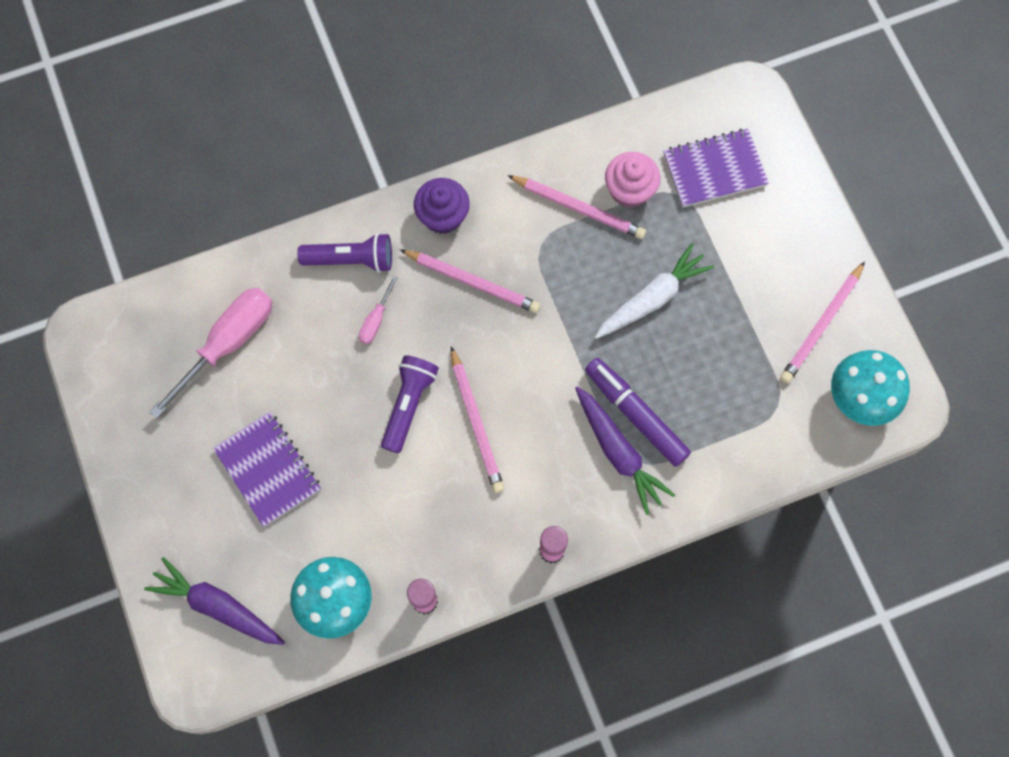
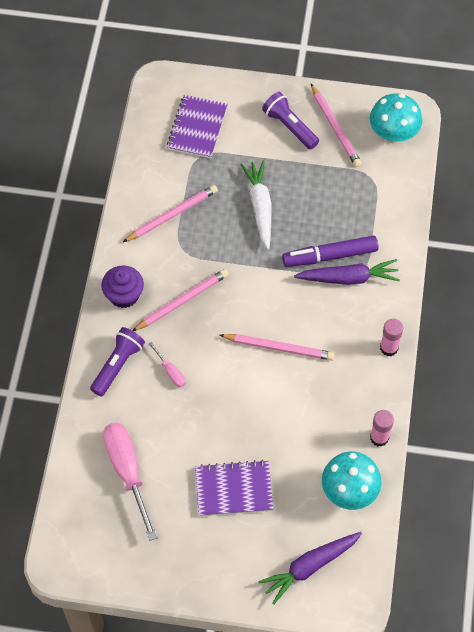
camera: 60 degrees left, 10 degrees down
(408, 405) = (242, 381): purple flashlight -> purple flashlight (289, 127)
(629, 190) = (179, 180): pink cupcake -> none

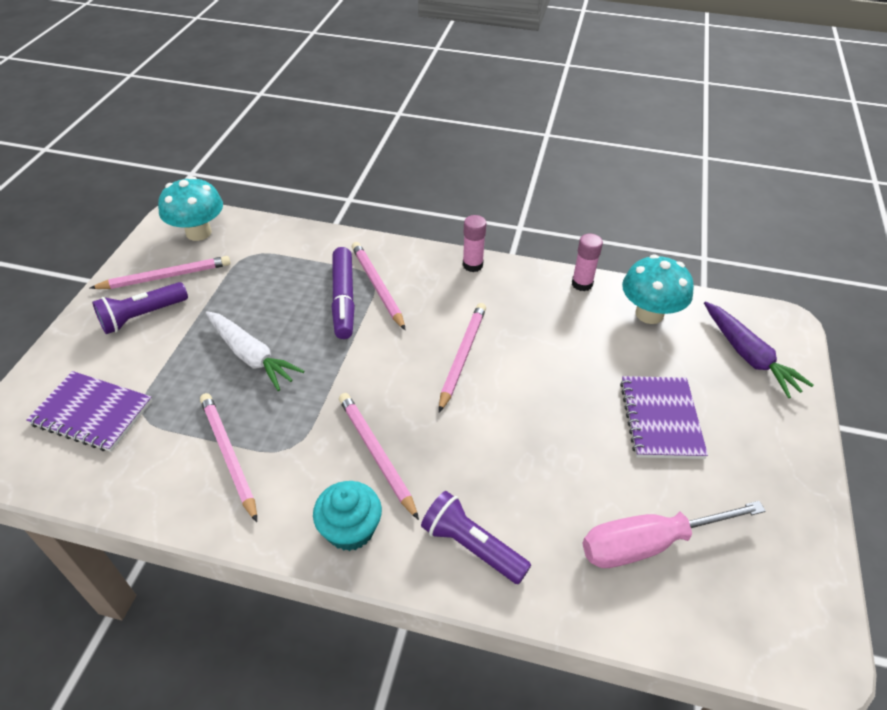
camera: 85 degrees left, 15 degrees down
(124, 295) = (350, 529): purple cupcake -> turquoise cupcake
(170, 371) = (487, 476): pink screwdriver -> none
(260, 207) = (251, 356): white carrot -> white carrot turned 135 degrees counterclockwise
(348, 278) = (377, 286): purple carrot -> pink pencil

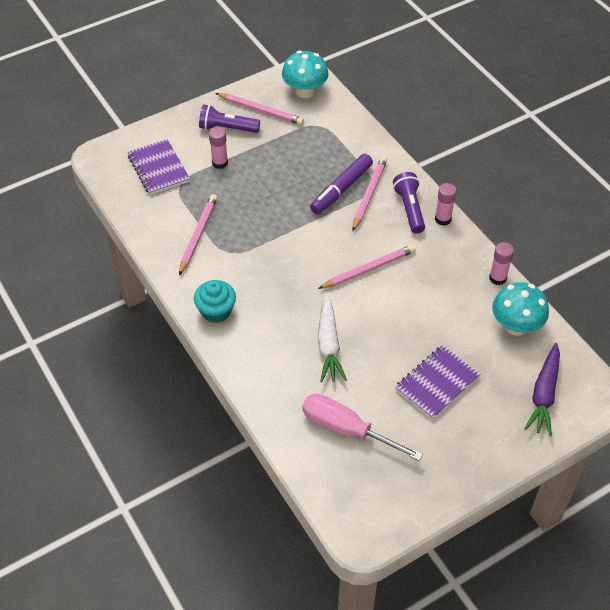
camera: 45 degrees right, 5 degrees up
(171, 357) = (220, 163): none -> pink glue stick
(251, 356) = (258, 190): white carrot -> white carrot (328, 344)
(376, 454) = (265, 286): pink pencil -> none
(471, 546) = (261, 361): purple flashlight -> purple flashlight (409, 209)

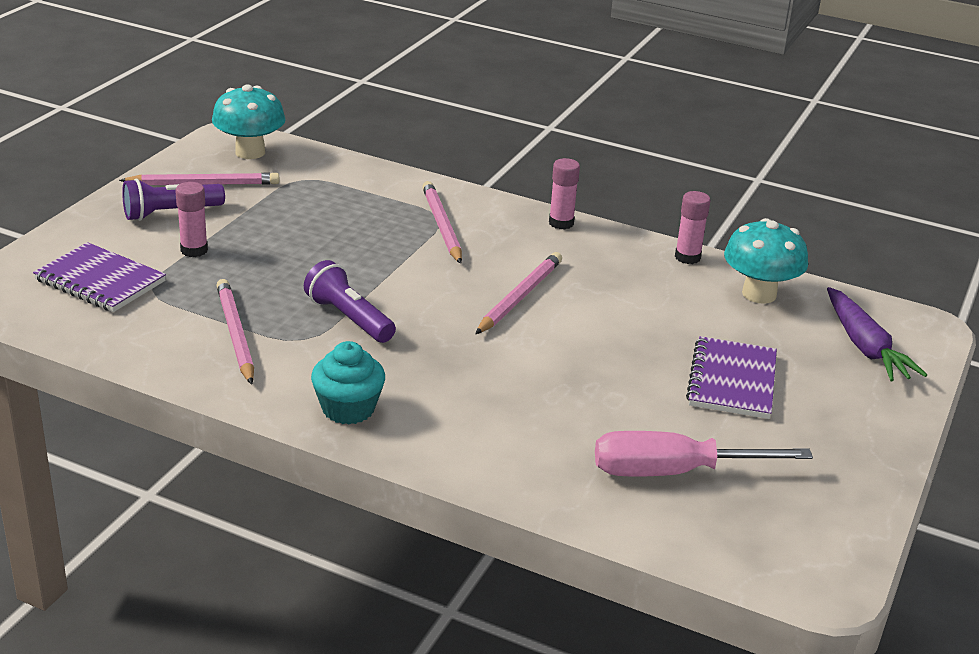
camera: 35 degrees left, 20 degrees down
(328, 344) = (550, 390): white carrot -> none
(341, 189) = (399, 230): purple marker -> none
(409, 209) = (509, 225): purple flashlight -> purple flashlight (348, 318)

